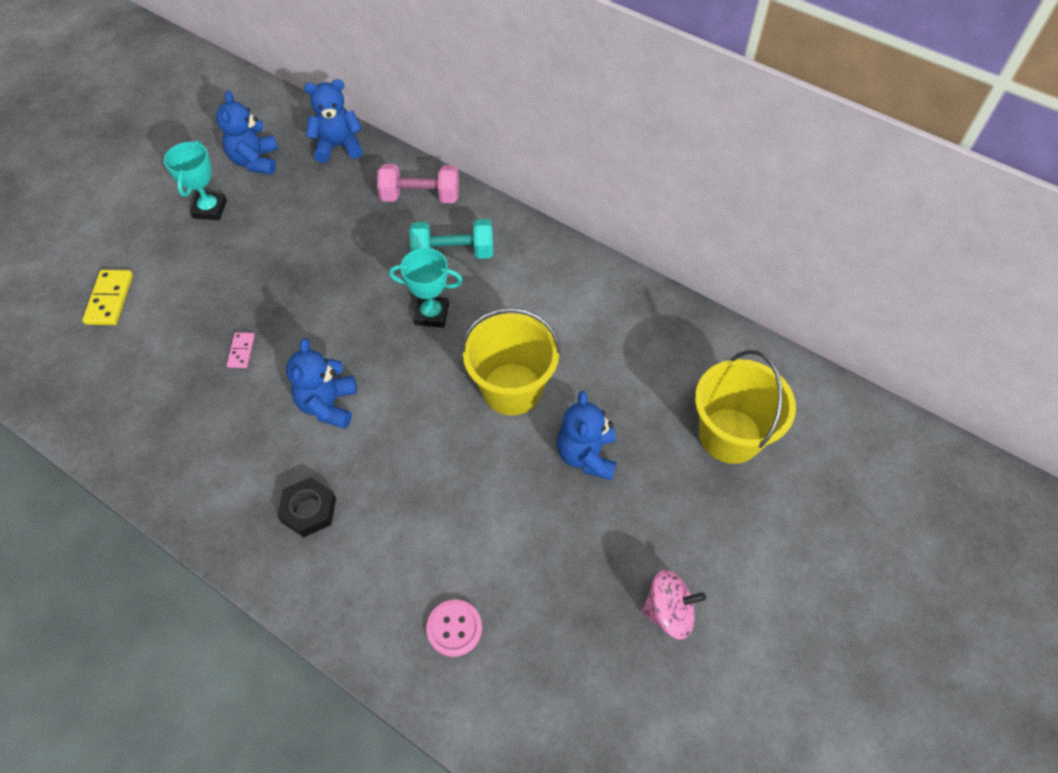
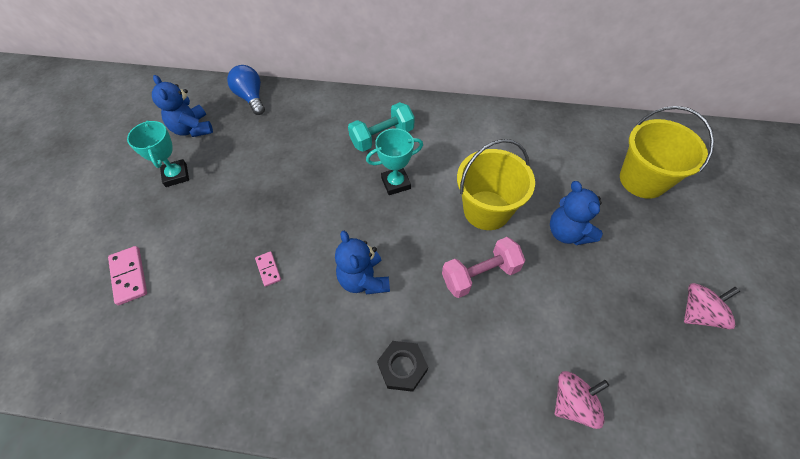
camera: 25 degrees left, 0 degrees up
(109, 299) = (129, 276): yellow domino -> pink domino
(338, 146) = (251, 97): blue teddy bear -> blue light bulb
(420, 196) = (333, 109): pink dumbbell -> pink dumbbell (480, 275)
(454, 628) = (573, 403): pink button -> pink spinning top

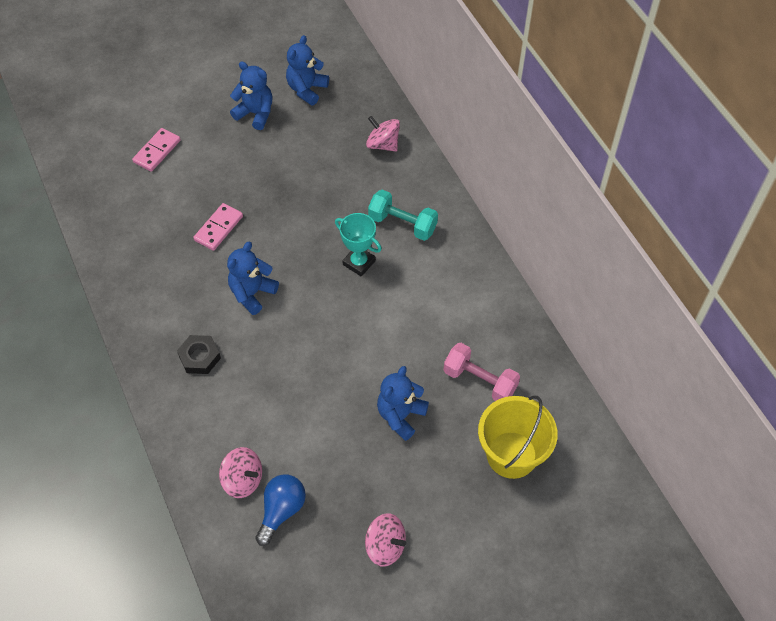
camera: 55 degrees right, 0 degrees up
(176, 175) = (255, 113): turquoise trophy -> blue teddy bear
(251, 97) = (371, 103): blue light bulb -> blue light bulb (281, 510)
(268, 269) = (218, 228): pink domino -> pink domino, size x1.66
(296, 110) = (383, 144): none -> pink spinning top
(480, 275) = (311, 369): pink dumbbell -> pink dumbbell (480, 381)
(486, 210) = (380, 343): yellow bucket -> none

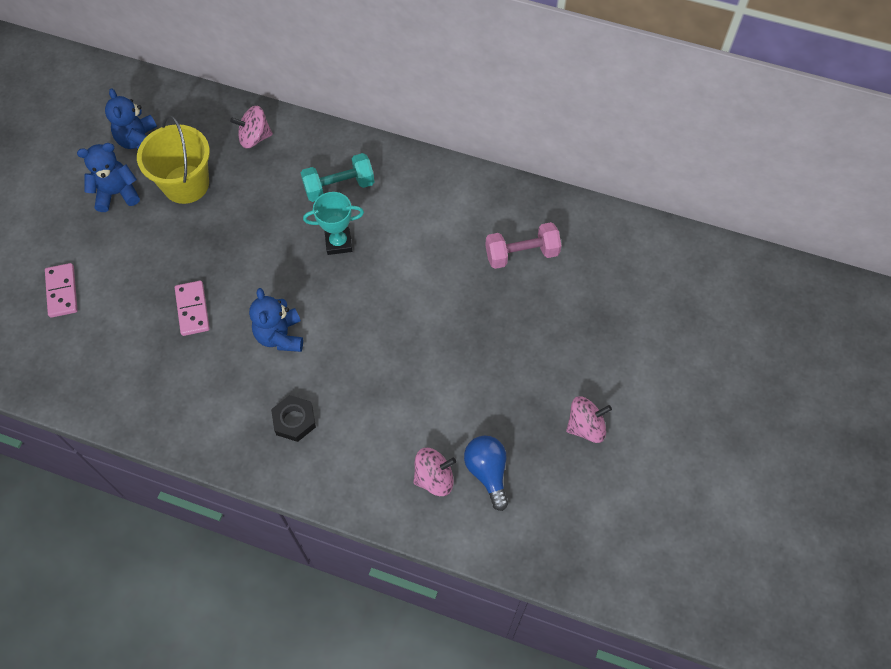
camera: 45 degrees left, 5 degrees up
(400, 415) = (494, 327): blue teddy bear -> none
(511, 455) = (598, 286): yellow bucket -> yellow bucket (186, 184)

